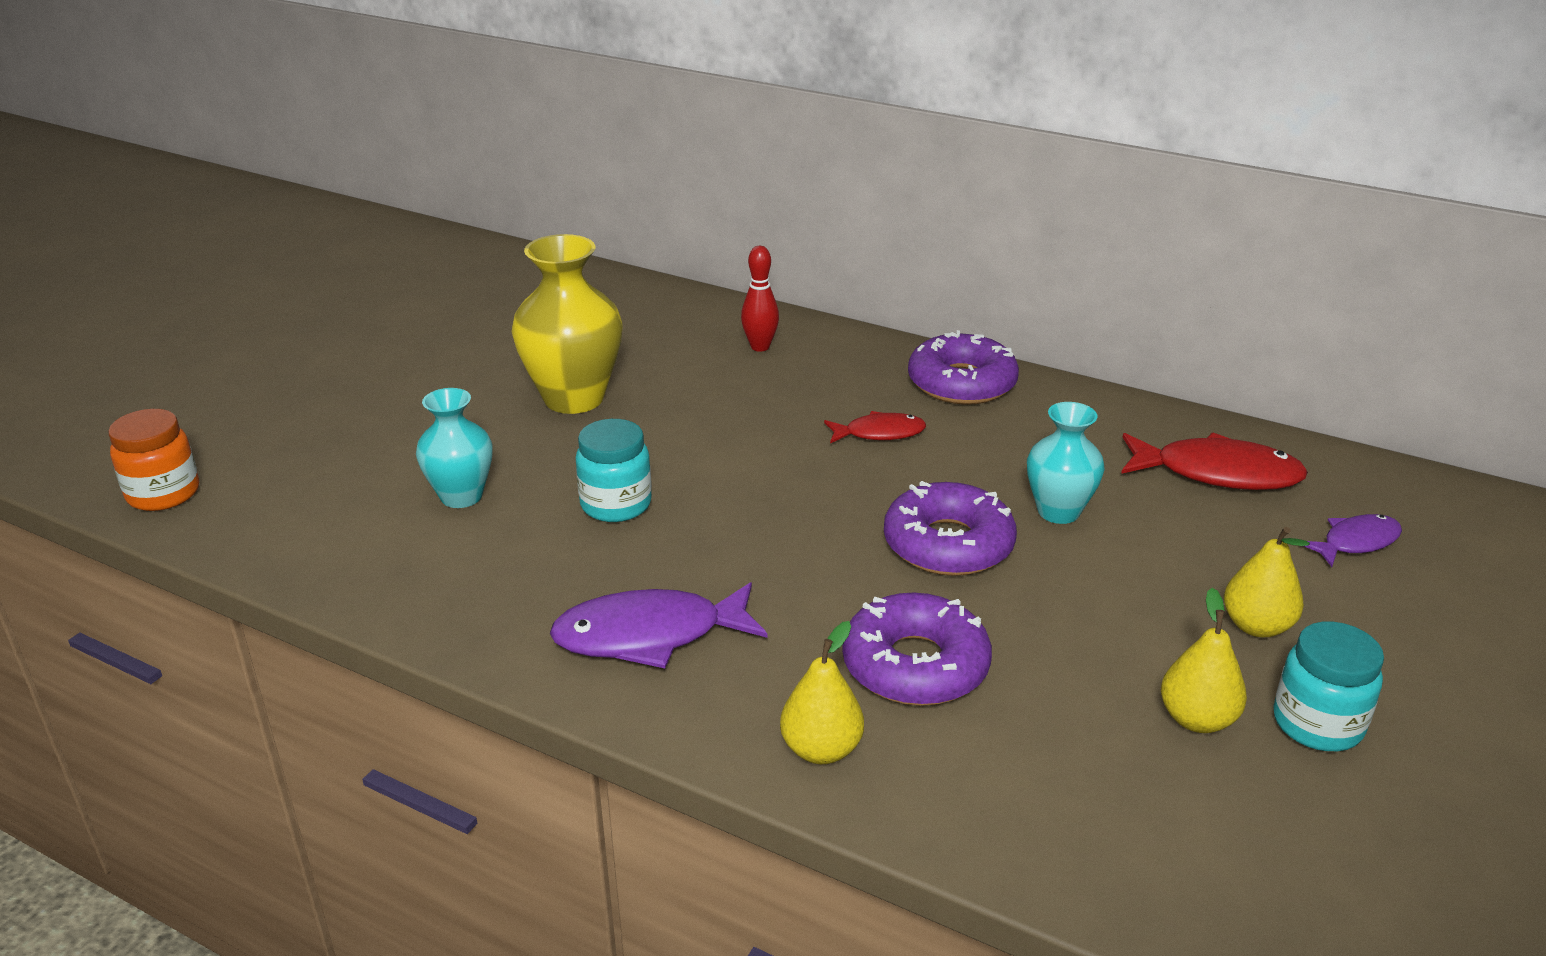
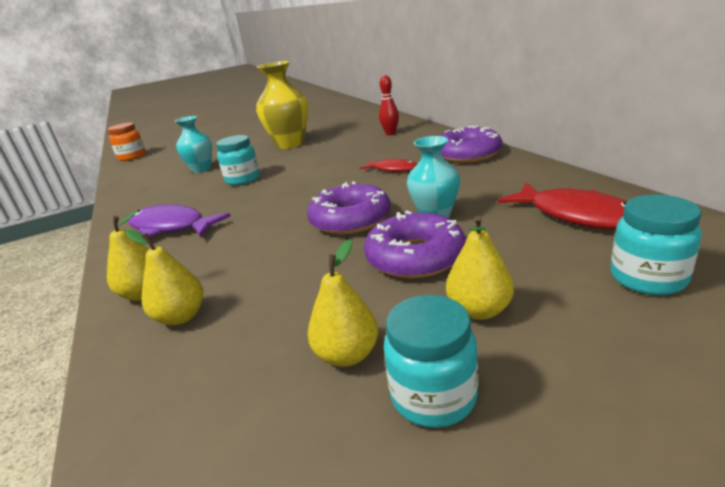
camera: 40 degrees right, 5 degrees down
(915, 665) = (245, 269): purple donut -> purple donut (415, 257)
(938, 756) = (181, 317): none -> yellow pear
(1355, 542) = (648, 278): purple fish -> turquoise jar

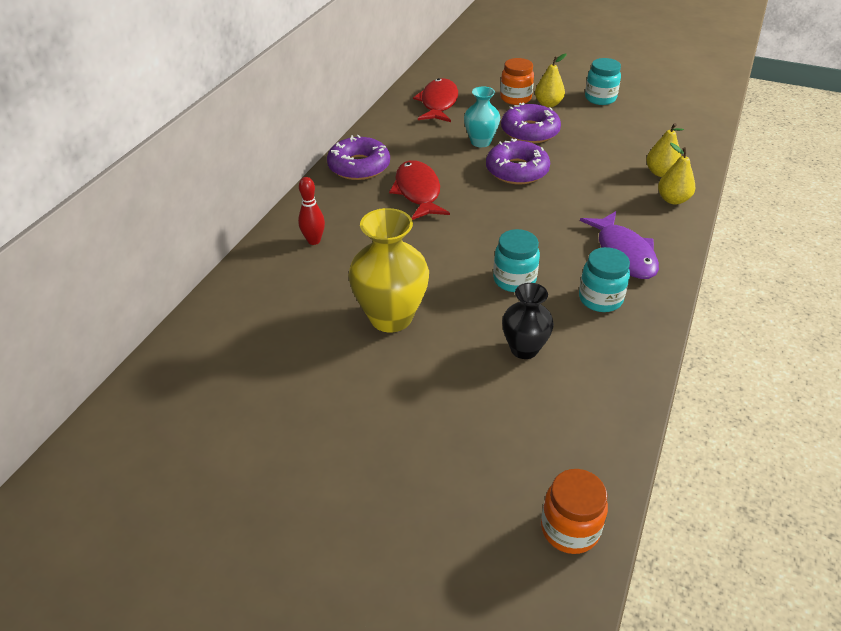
camera: 135 degrees left, 15 degrees up
(201, 169) = (524, 349): turquoise vase -> black vase
(347, 355) = (609, 120): yellow pear -> none
(392, 169) = (418, 192): red fish -> red fish, size x1.70
(535, 284) = (515, 98): none -> orange jar
(648, 278) = (484, 80): turquoise jar -> turquoise jar (600, 299)

